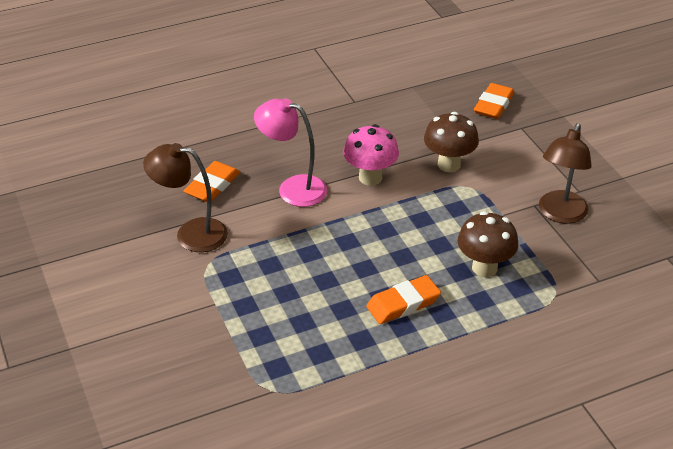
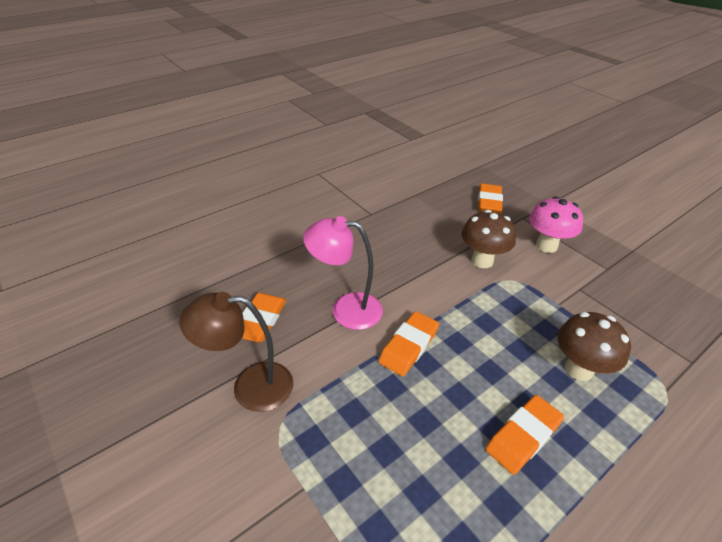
camera: 15 degrees left, 0 degrees up
(338, 226) = (409, 346): none -> orange eraser
(370, 177) = (417, 285): pink mushroom -> pink mushroom (546, 246)
(560, 214) = (608, 295): brown lamp -> none

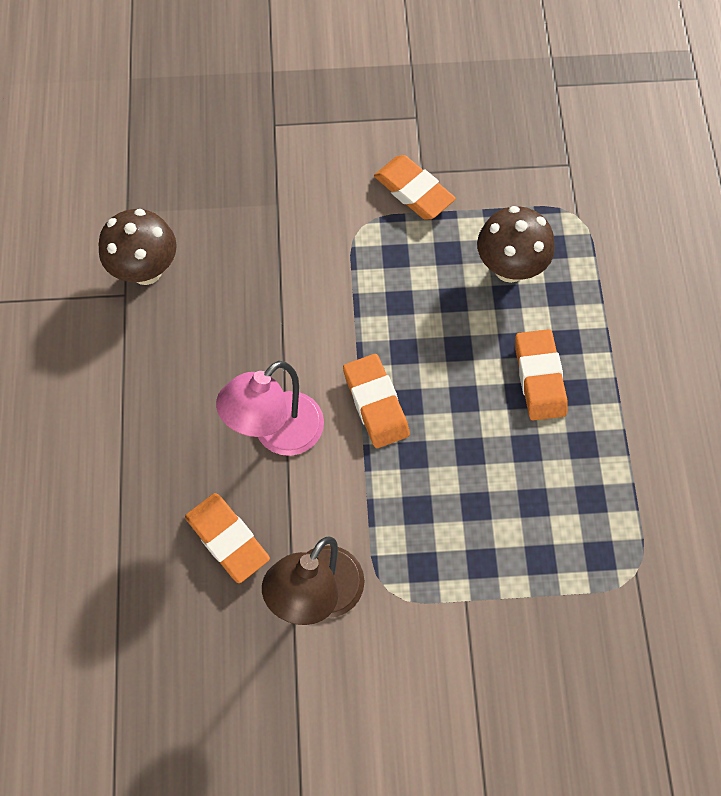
camera: 55 degrees left, 25 degrees up
(482, 261) = (310, 232): brown mushroom -> brown mushroom (146, 270)
(489, 202) = (214, 135): orange eraser -> orange eraser (414, 191)
(546, 246) = (338, 144): pink mushroom -> none

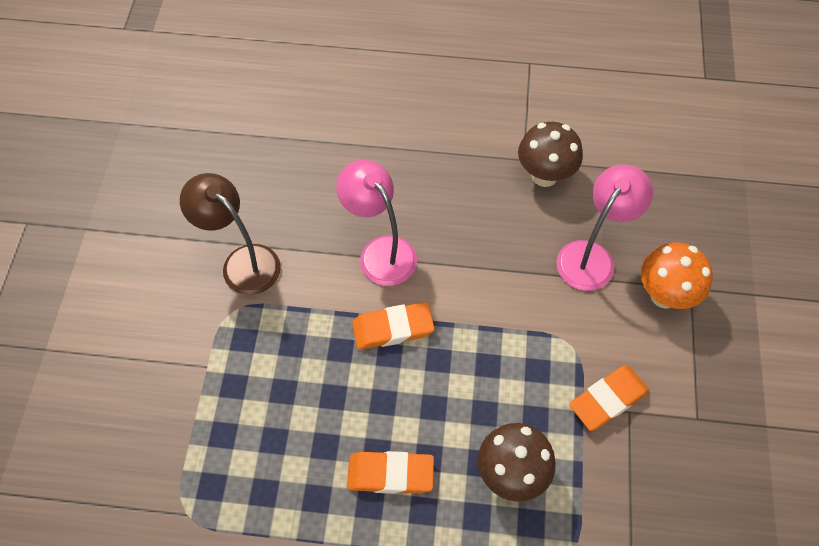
camera: 100 degrees right, 5 degrees down
(227, 539) = (303, 207): orange eraser -> none
(250, 215) = (591, 256): none -> pink lamp
(286, 147) = (664, 295): none -> orange mushroom

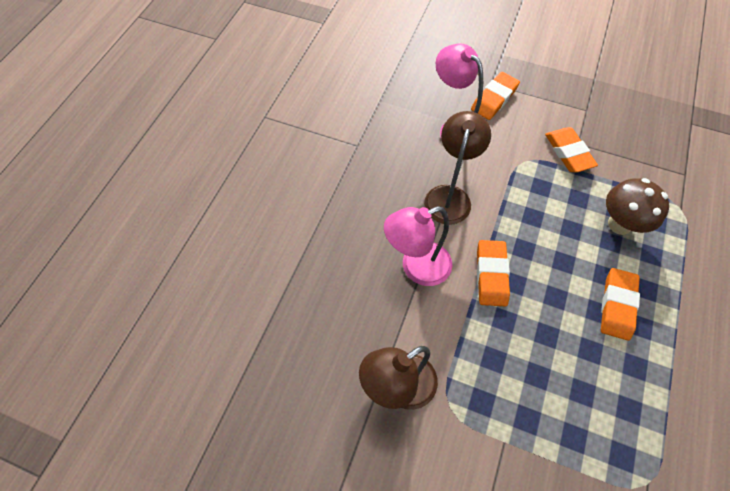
camera: 75 degrees left, 0 degrees up
(486, 268) = (449, 196): none -> brown lamp
(544, 175) = (376, 137): brown mushroom -> none
(664, 295) = (494, 99): orange mushroom -> orange eraser

